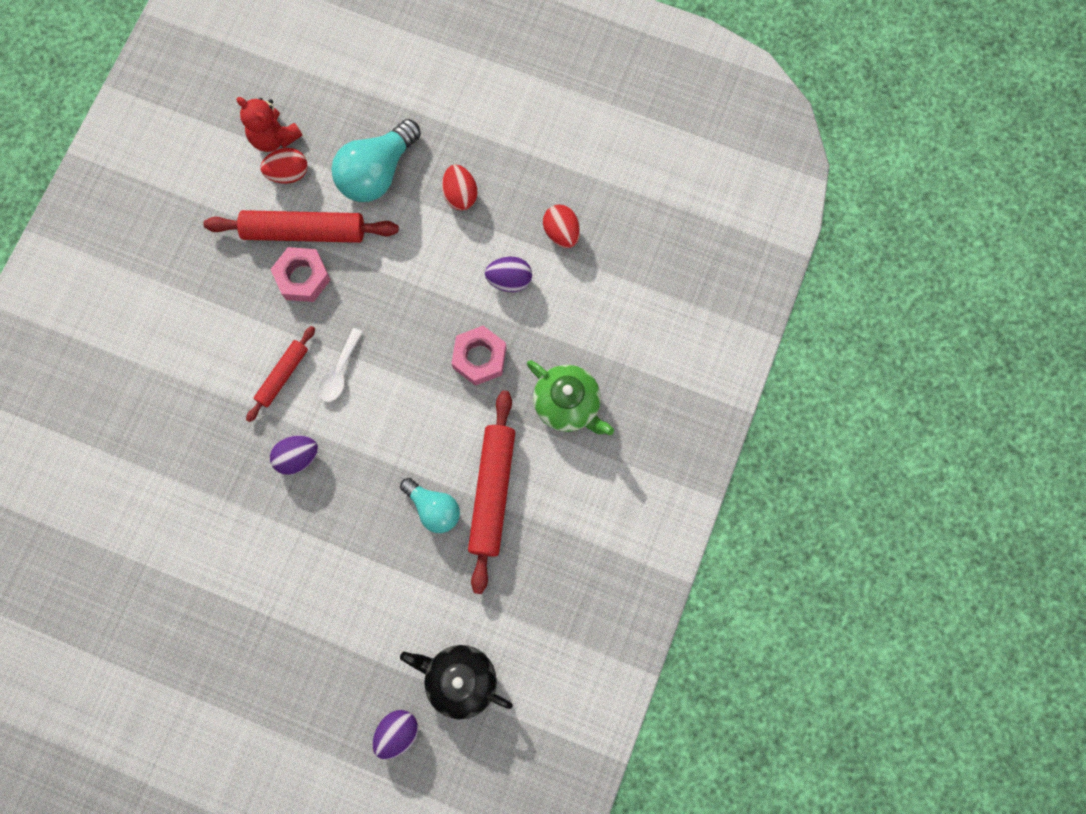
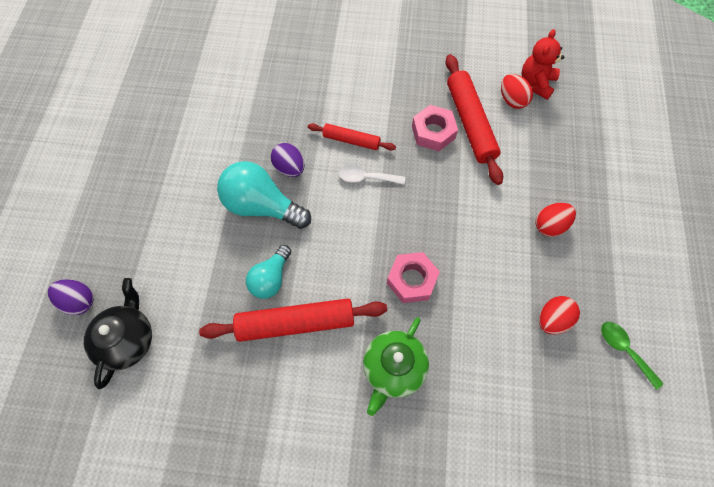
camera: 75 degrees right, 10 degrees down
(377, 173) = (540, 159): turquoise light bulb -> turquoise light bulb (262, 206)
(509, 280) = (490, 286): purple egg -> none
(609, 179) = (624, 350): none -> green spoon

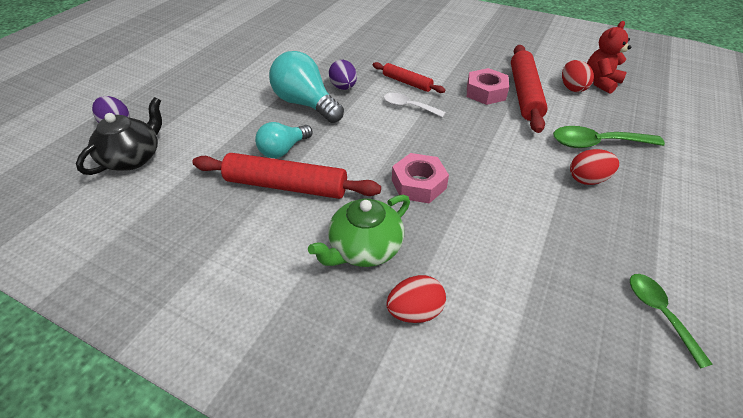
camera: 20 degrees right, 20 degrees down
(549, 175) = (597, 143): none -> green spoon
(552, 320) = (568, 257): red egg -> red egg (415, 311)

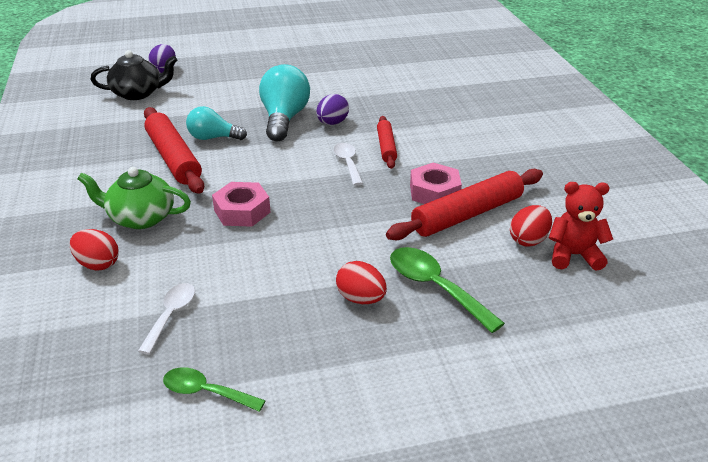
camera: 50 degrees right, 10 degrees down
(538, 291) = (171, 315): none -> white spoon
(659, 313) = (206, 392): green spoon -> green spoon turned 105 degrees counterclockwise

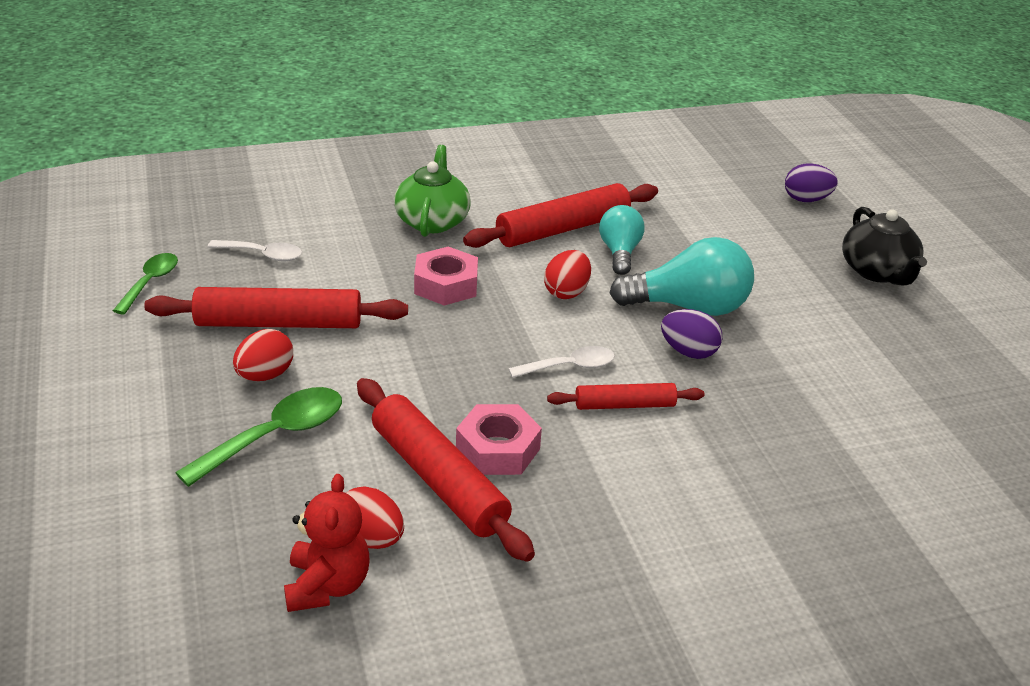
camera: 85 degrees right, 0 degrees up
(98, 264) = (350, 206): red egg -> red egg (566, 292)
(138, 93) = (727, 188): black teapot -> black teapot (877, 272)
(287, 296) = (279, 323): none -> red rolling pin

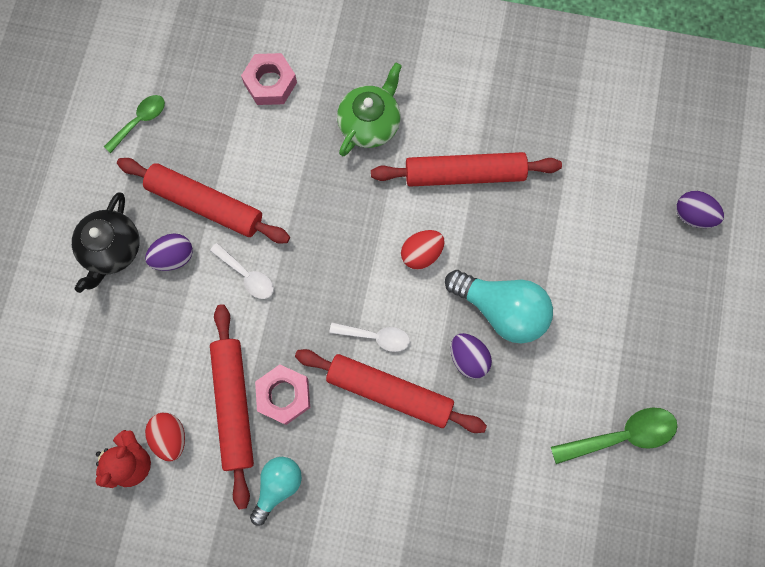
camera: 30 degrees right, 40 degrees up
(262, 255) = (228, 118): white spoon -> white spoon (247, 275)
(265, 375) = (174, 257): red egg -> purple egg
(275, 436) = (155, 320): green spoon -> green spoon (621, 435)
(446, 285) = (339, 208): pink nut -> pink nut (270, 83)
(619, 253) = (490, 222): turquoise light bulb -> turquoise light bulb (278, 486)
(625, 405) = (390, 392): red rolling pin -> red rolling pin, size x1.74
(877, 272) = (681, 332): black teapot -> black teapot (112, 249)

